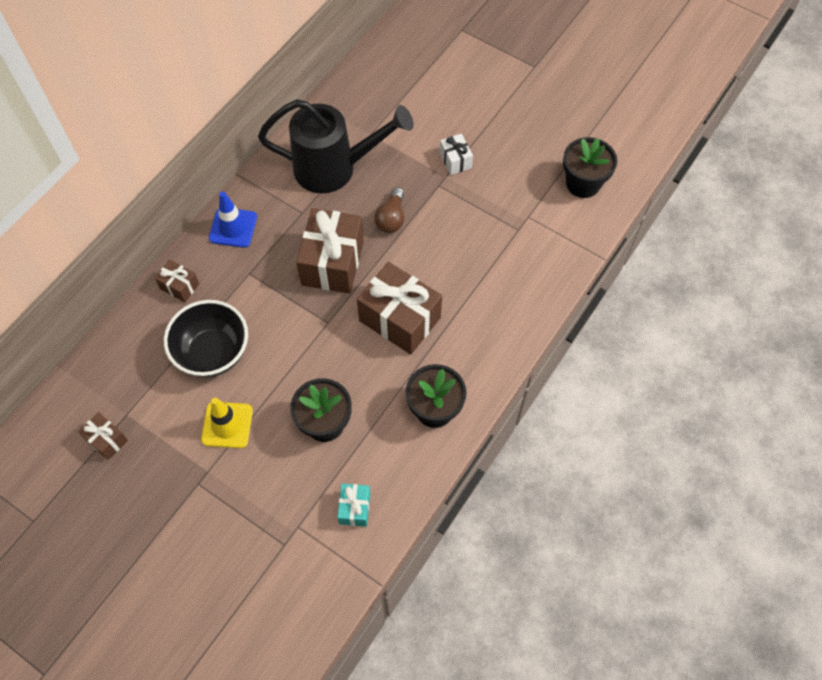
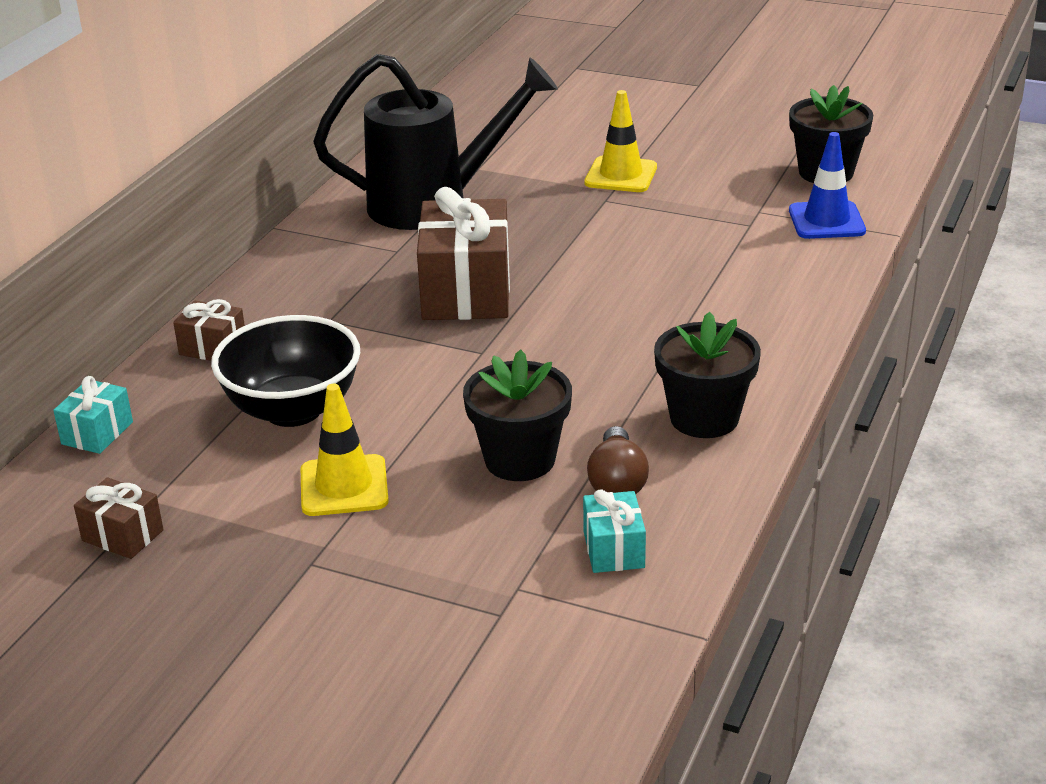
camera: 10 degrees left, 30 degrees down
(105, 350) = (97, 433): none -> turquoise gift
(233, 228) = (287, 278): blue traffic cone -> blue traffic cone (826, 221)
(391, 218) = (544, 238): brown light bulb -> brown light bulb (617, 481)
(399, 319) = (601, 333): brown gift -> none
(455, 160) = (621, 175): white gift -> yellow traffic cone

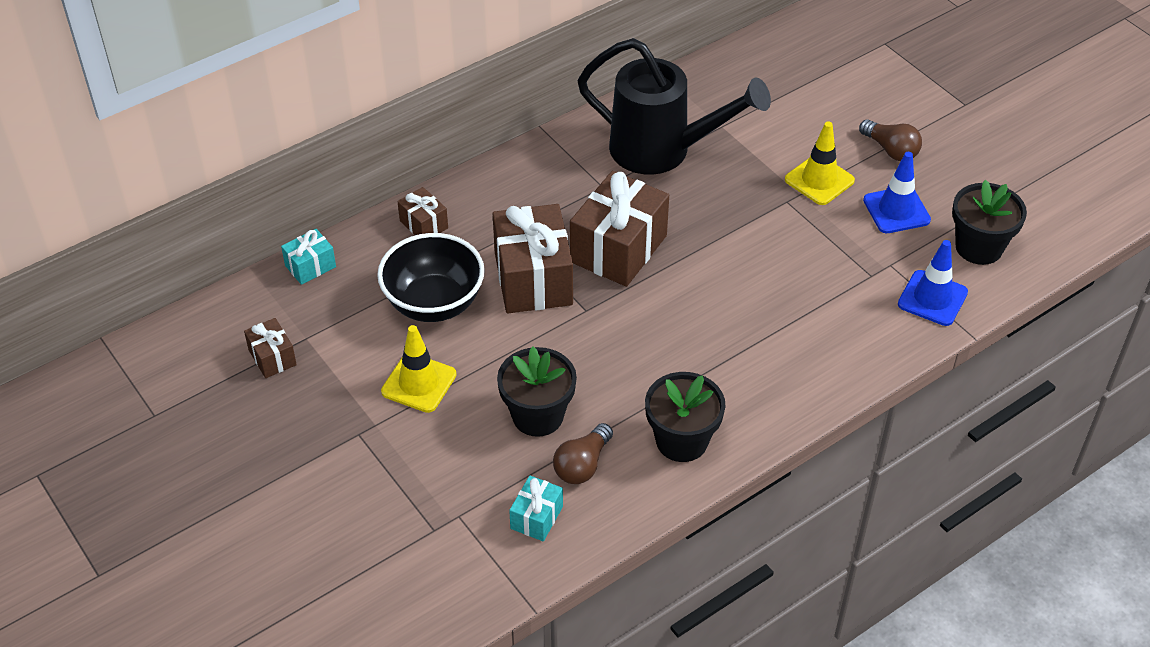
camera: 30 degrees right, 15 degrees up
(393, 348) = (533, 279): none -> brown gift
(665, 134) = (890, 150): none -> brown light bulb
(720, 172) = (896, 210): none -> blue traffic cone

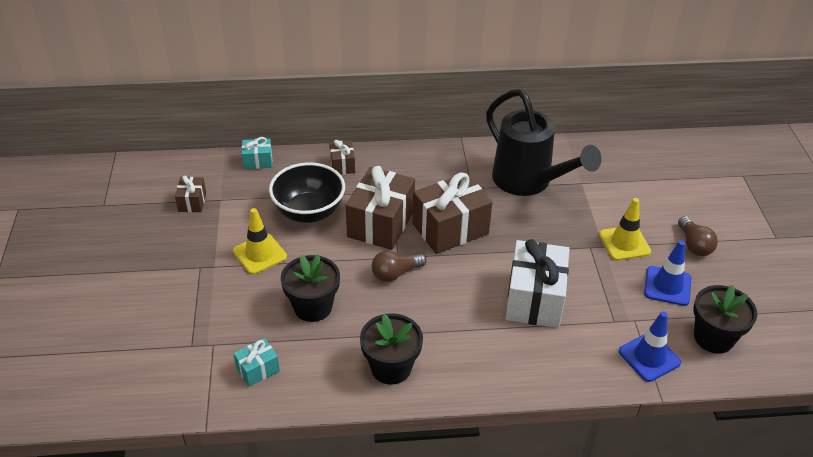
camera: 30 degrees right, 5 degrees down
(582, 465) = (314, 351): brown light bulb -> brown light bulb (395, 273)
(773, 290) = (534, 299): none -> white gift

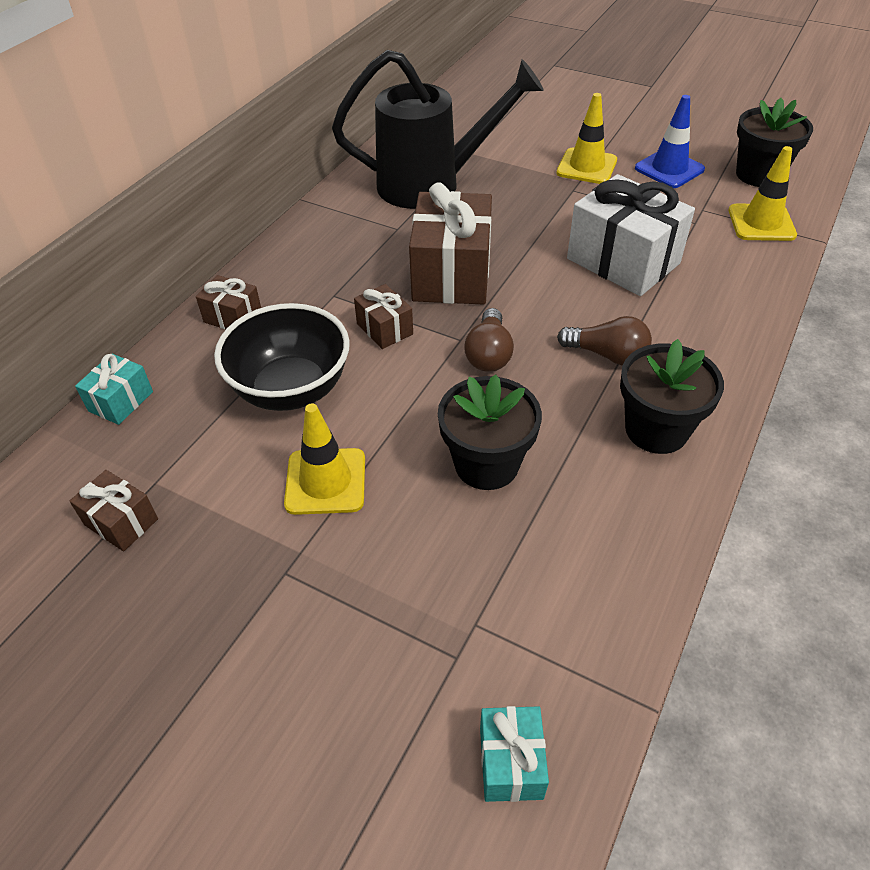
camera: 55 degrees left, 5 degrees up
(258, 370) = (569, 583): turquoise gift -> turquoise gift (511, 762)
(381, 224) = (384, 329): brown gift -> brown gift, size x0.49
(649, 357) = (761, 223): blue traffic cone -> yellow traffic cone
(694, 245) = (624, 130): brown light bulb -> brown light bulb (607, 355)

